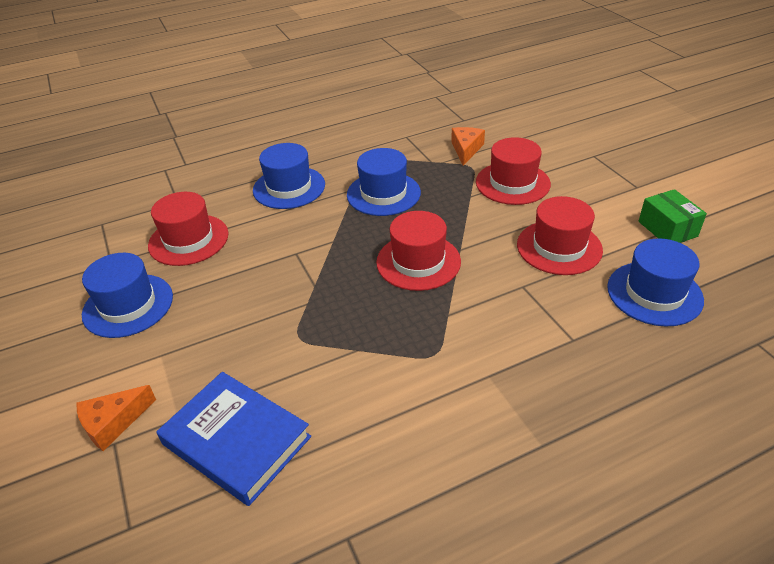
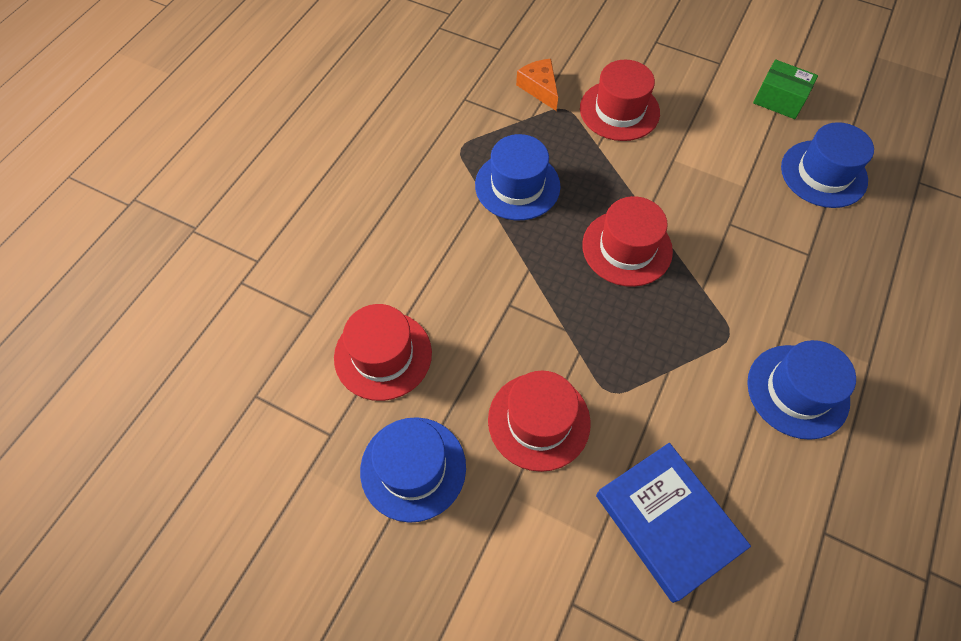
camera: 40 degrees left, 20 degrees up
(113, 423) = (549, 588): orange cheese -> none
(236, 441) = (667, 522): blue book -> blue book turned 60 degrees clockwise
(289, 187) = (414, 229): blue hat -> blue hat (797, 391)
(559, 247) = (720, 165): red hat -> red hat (539, 421)

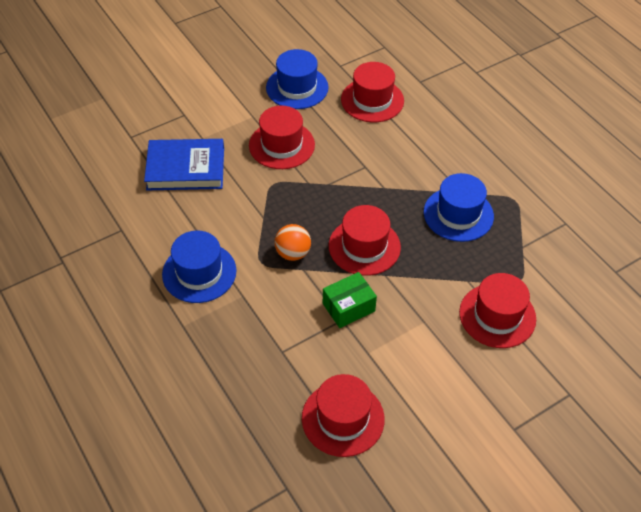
camera: 120 degrees right, 10 degrees down
(539, 88) = (552, 275): orange cheese -> none
(691, 310) = (293, 253): none -> orange ball
(779, 100) = (441, 446): green box -> green box (348, 307)
(823, 174) = (343, 418): blue hat -> red hat

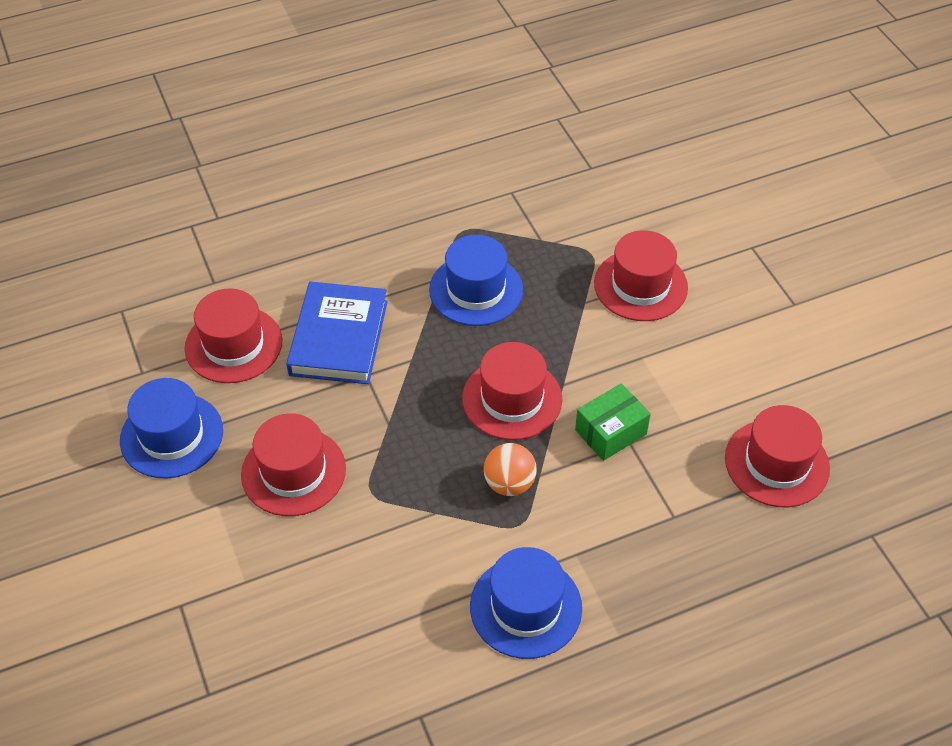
camera: 80 degrees left, 0 degrees up
(186, 168) = (308, 611): blue book -> blue book (338, 338)
(348, 307) = (610, 432): green box -> green box turned 75 degrees clockwise

